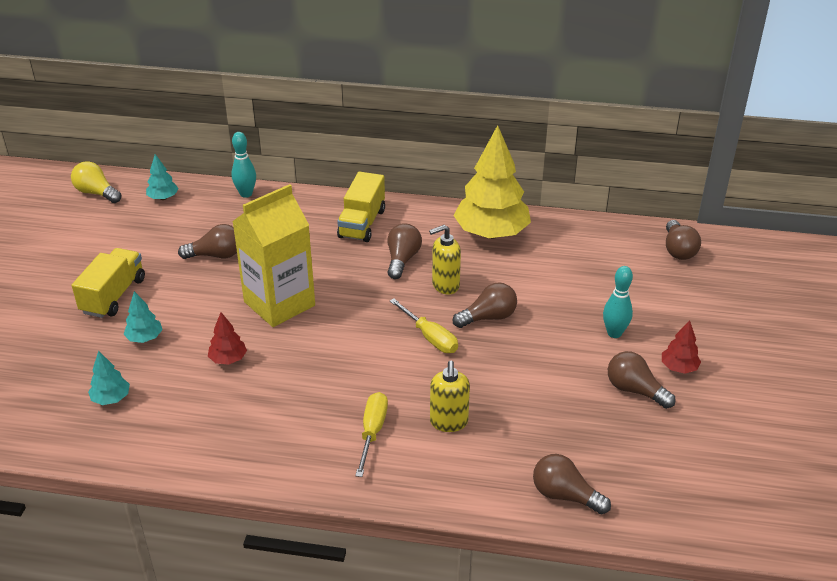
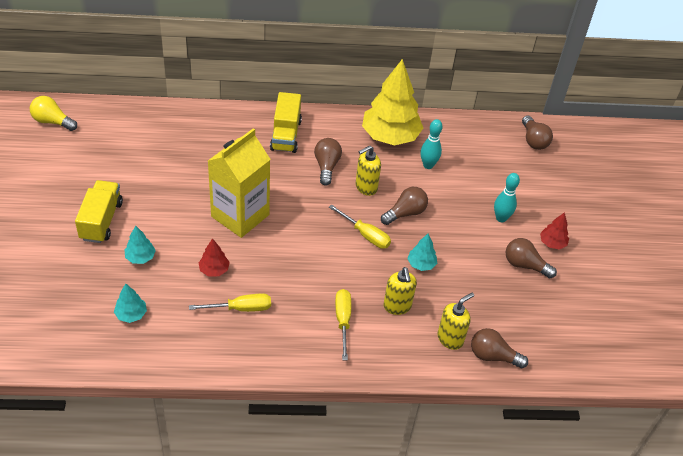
camera: 15 degrees left, 10 degrees up
(163, 198) = (112, 122): turquoise tree -> turquoise tree (421, 264)
(216, 255) = (175, 175): brown light bulb -> none
(246, 194) = (182, 113): turquoise bowling pin -> turquoise bowling pin (428, 165)
(247, 405) = (241, 308): none -> yellow screwdriver
(510, 468) = (450, 339): none -> yellow soap dispenser

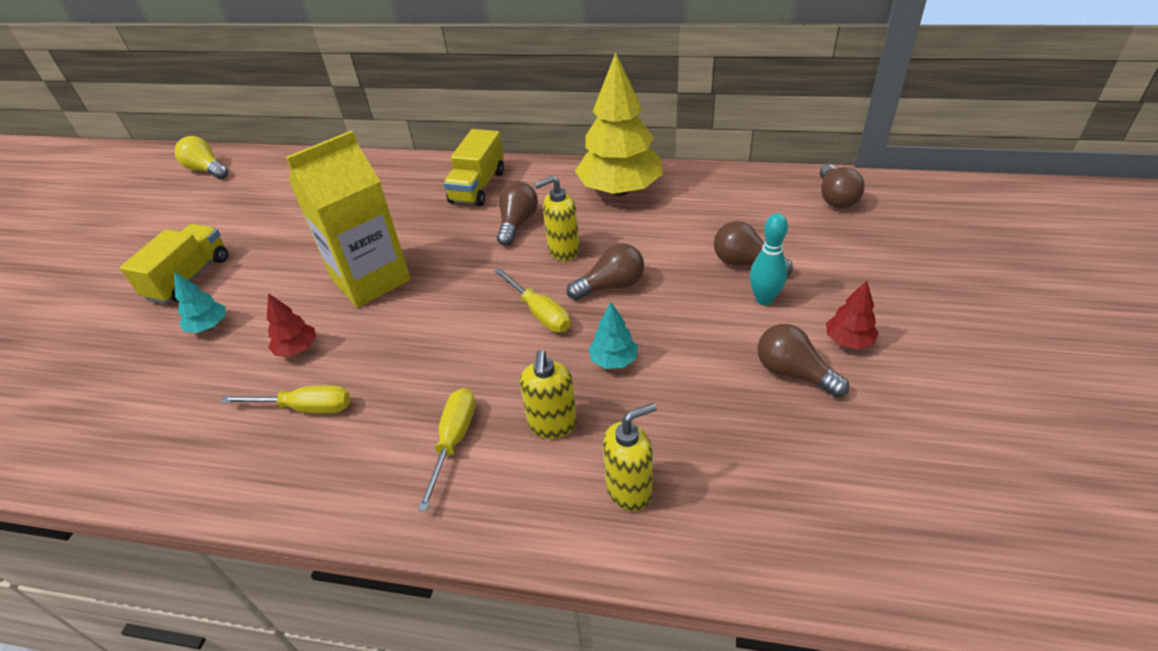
camera: 20 degrees right, 5 degrees down
(131, 314) = (147, 404): turquoise tree -> none
(428, 165) = (664, 225): turquoise bowling pin -> none
(493, 356) = (703, 531): brown light bulb -> brown light bulb (745, 263)

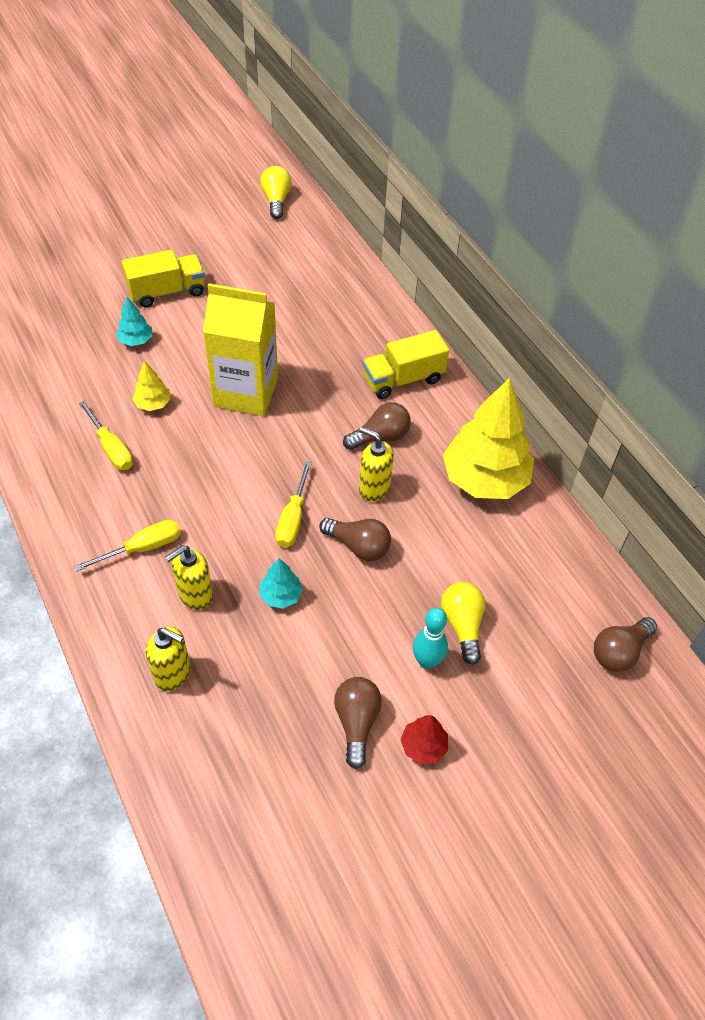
camera: 45 degrees right, 10 degrees up
(297, 349) = (153, 404): red tree -> yellow tree
(745, 263) = (462, 625): brown light bulb -> yellow light bulb

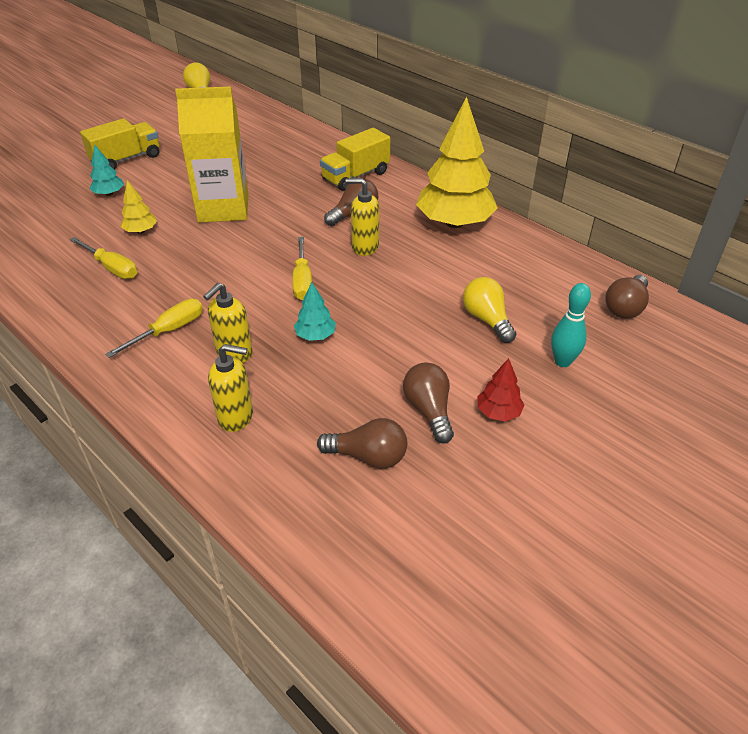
camera: 15 degrees left, 10 degrees down
(358, 546) = (370, 287): brown light bulb -> brown light bulb (368, 456)
(427, 661) = (469, 351): turquoise bowling pin -> turquoise bowling pin (562, 361)

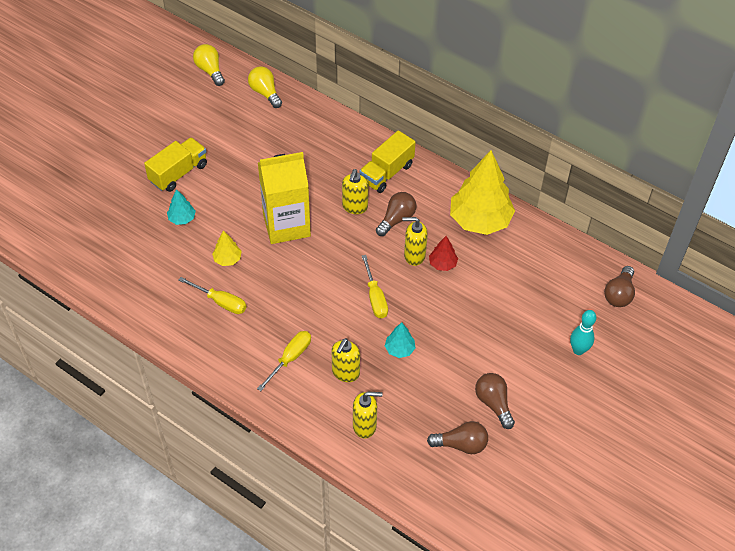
camera: 10 degrees left, 10 degrees up
(308, 200) = (354, 207): none -> yellow soap dispenser
(487, 319) = (520, 318): yellow light bulb -> yellow light bulb (265, 93)
(498, 412) = (540, 399): red tree -> red tree (442, 264)

